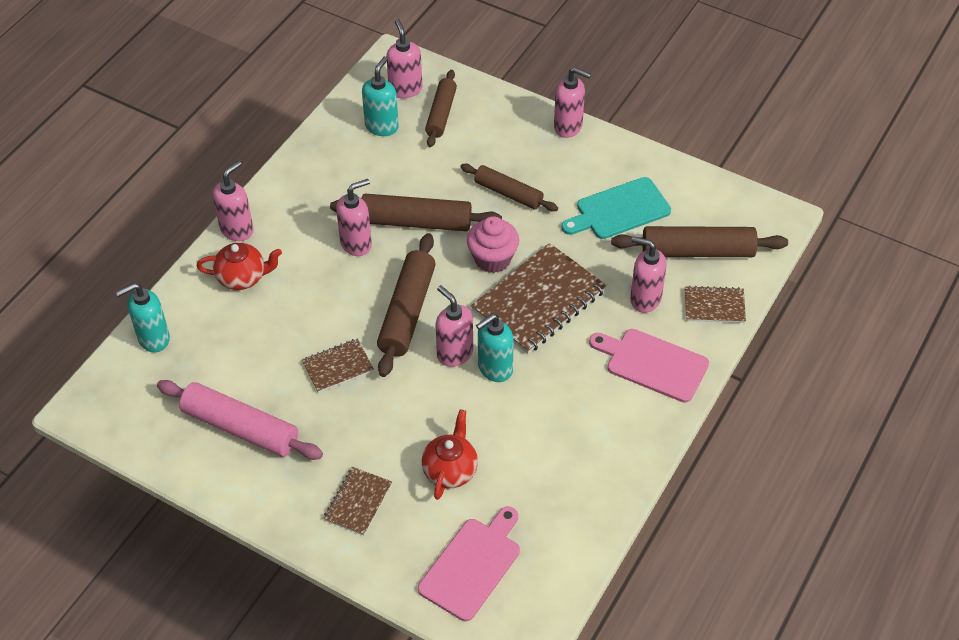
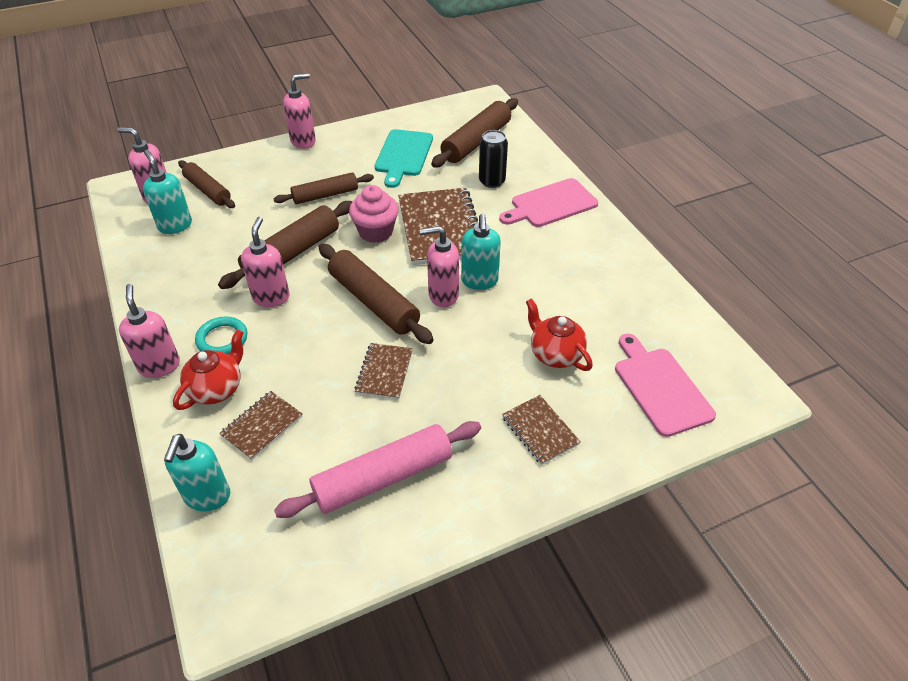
camera: 55 degrees left, 5 degrees down
(290, 246) = (222, 339): none -> turquoise ring
(645, 299) = (492, 181): pink soap dispenser -> black can
(714, 306) = (529, 157): brown notebook -> brown notebook (262, 426)

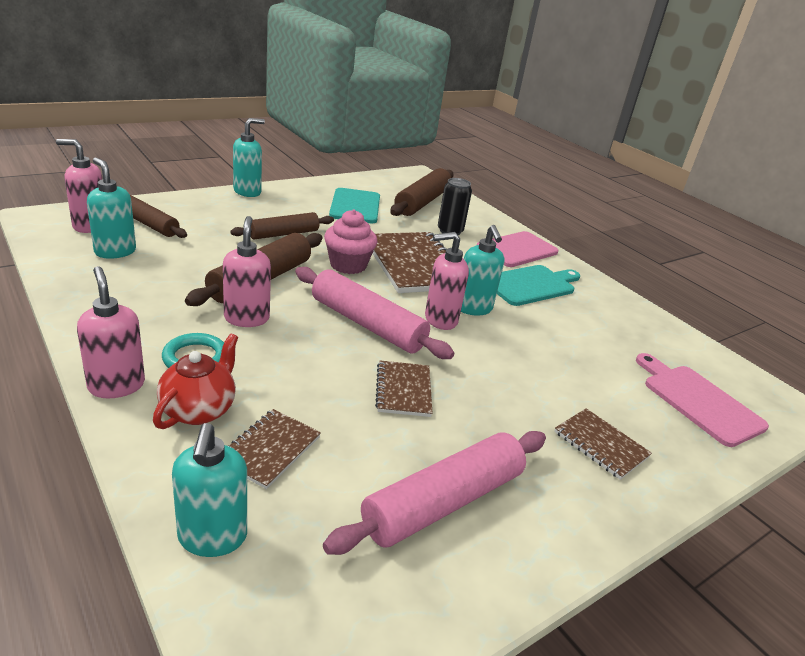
camera: 15 degrees left, 15 degrees down
(303, 141) = (247, 192): pink soap dispenser -> turquoise soap dispenser
(373, 302) = (367, 324): brown rolling pin -> pink rolling pin
(551, 250) = (531, 285): none -> turquoise cutting board
(555, 354) = (580, 372): red teapot -> none

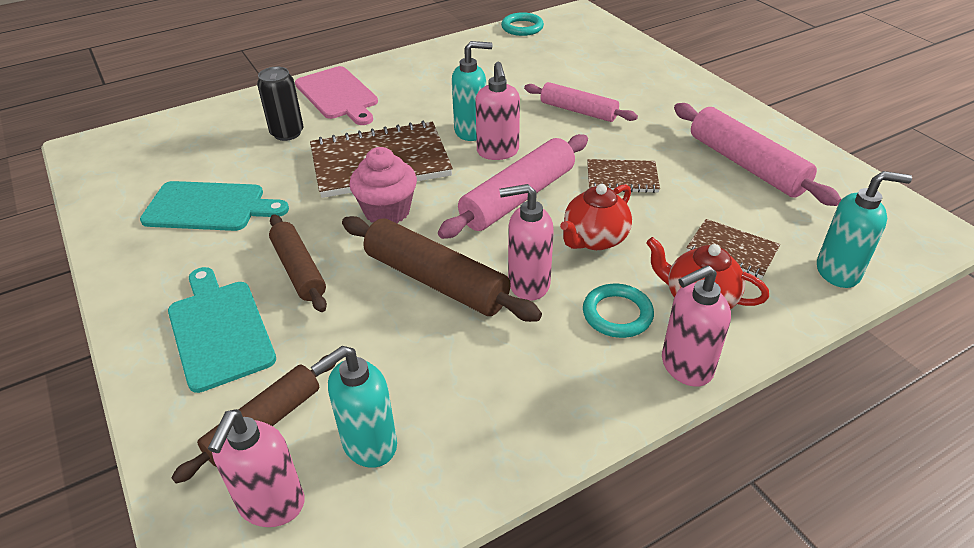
camera: 80 degrees left, 10 degrees up
(247, 192) = (133, 321): turquoise soap dispenser -> none
(301, 359) = (594, 239): none -> red teapot
(422, 202) = (193, 149): brown rolling pin -> none
(531, 285) = (416, 93): turquoise cutting board -> turquoise cutting board (219, 330)
(533, 377) = (578, 111): none -> pink rolling pin
(601, 445) = (653, 93): brown notebook -> none
(698, 401) = (584, 45): pink cutting board -> none
(713, 357) = (522, 27): none -> turquoise ring

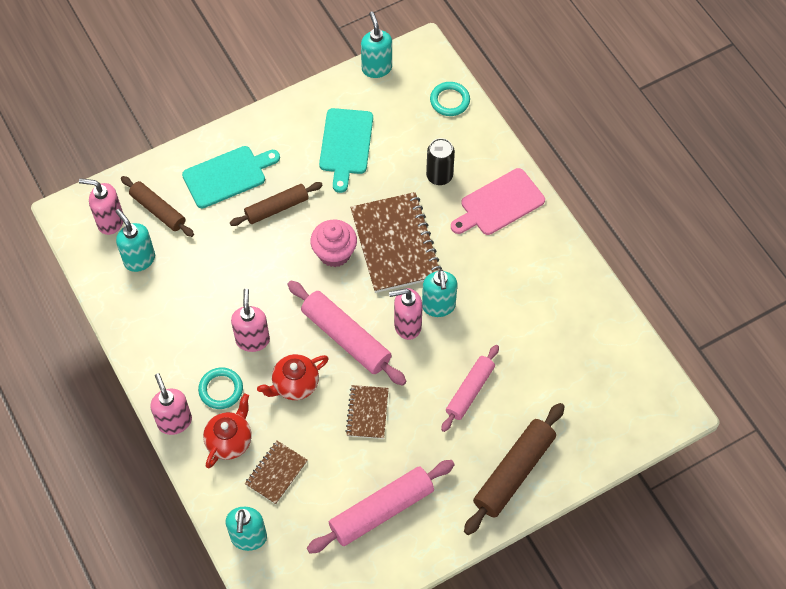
camera: 90 degrees right, 20 degrees up
(90, 184) = (376, 68): none -> turquoise soap dispenser
(436, 280) = (260, 286): brown rolling pin -> brown rolling pin (514, 472)
(522, 27) = (638, 353): turquoise ring -> turquoise ring (449, 101)
(594, 239) = (295, 384): red teapot -> red teapot turned 75 degrees counterclockwise

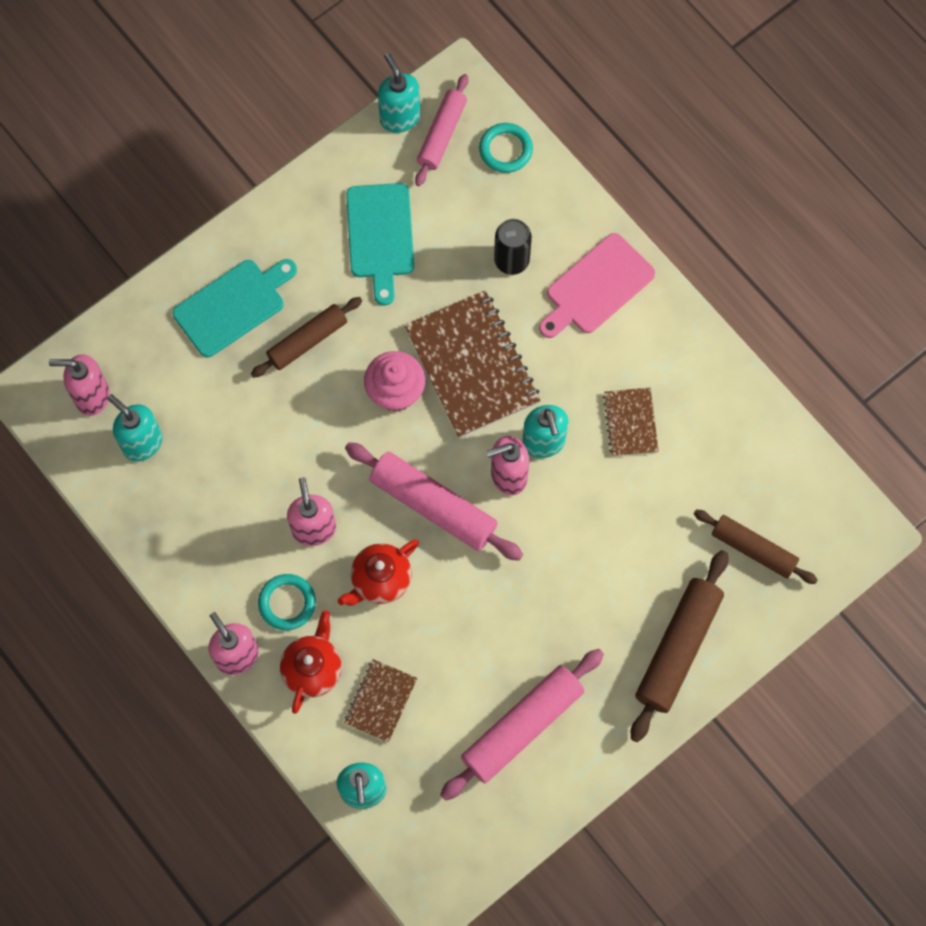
camera: 10 degrees left, 10 degrees up
(158, 210) = (151, 369): brown rolling pin -> brown rolling pin (753, 549)
(367, 413) = (480, 602): brown notebook -> brown notebook (630, 423)
(469, 391) = (604, 550): pink rolling pin -> pink rolling pin (441, 134)

